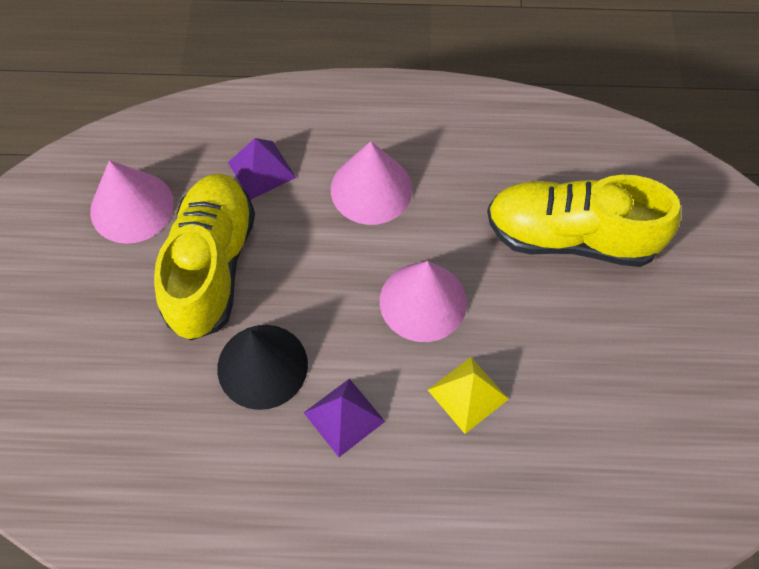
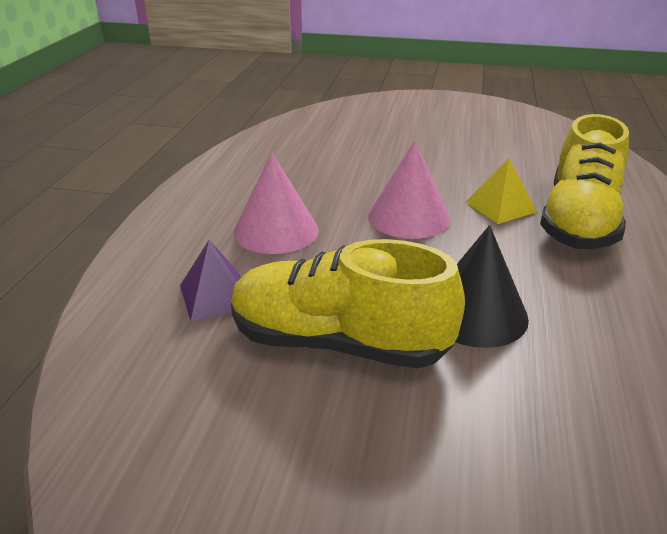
camera: 80 degrees left, 30 degrees down
(132, 207) = (218, 414): pink cone -> none
(344, 417) = (530, 268): purple pyramid -> none
(571, 237) = (360, 153): yellow shoe -> yellow shoe (579, 222)

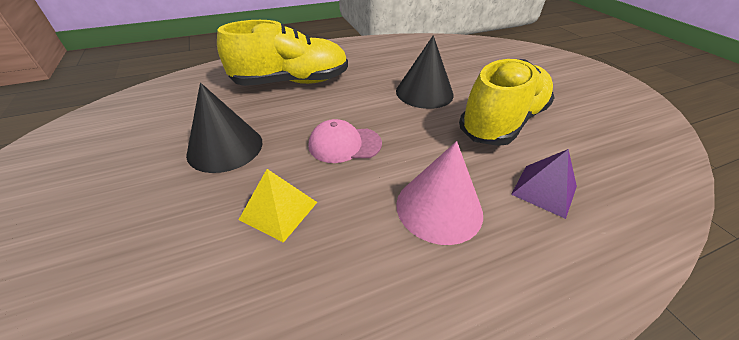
camera: 125 degrees left, 10 degrees up
(339, 343) = (502, 122): yellow shoe -> yellow shoe turned 120 degrees counterclockwise
(408, 217) = (344, 144): pink cone -> pink cap
(459, 167) = (225, 147): none -> black cone
(501, 207) = (292, 111): yellow pyramid -> yellow pyramid (278, 210)

